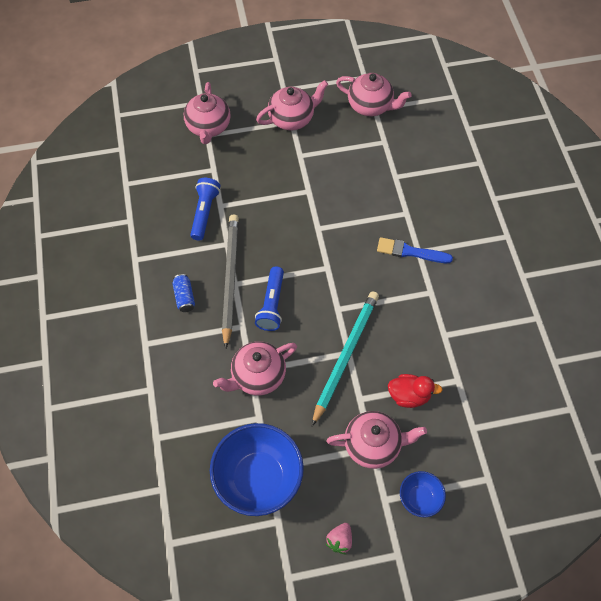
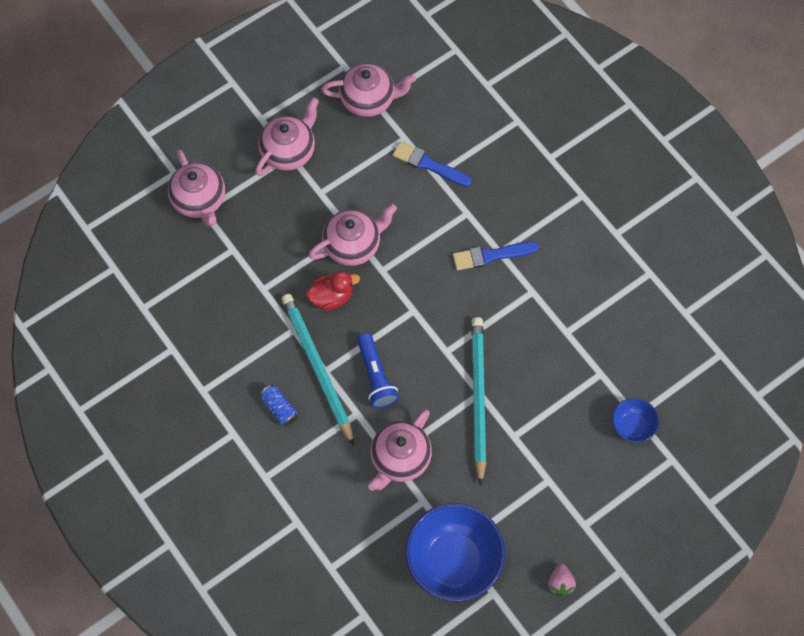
camera: 25 degrees left, 5 degrees up
(204, 212) = (250, 304): blue flashlight -> none
(230, 278) = (317, 367): grey pencil -> turquoise pencil
(373, 445) = (548, 477): pink teapot -> pink teapot (353, 245)
(394, 167) = (429, 164): none -> blue brush
(409, 395) = (560, 411): red duck -> red duck (331, 297)
(419, 498) = (616, 508): blue bowl -> blue bowl (632, 426)

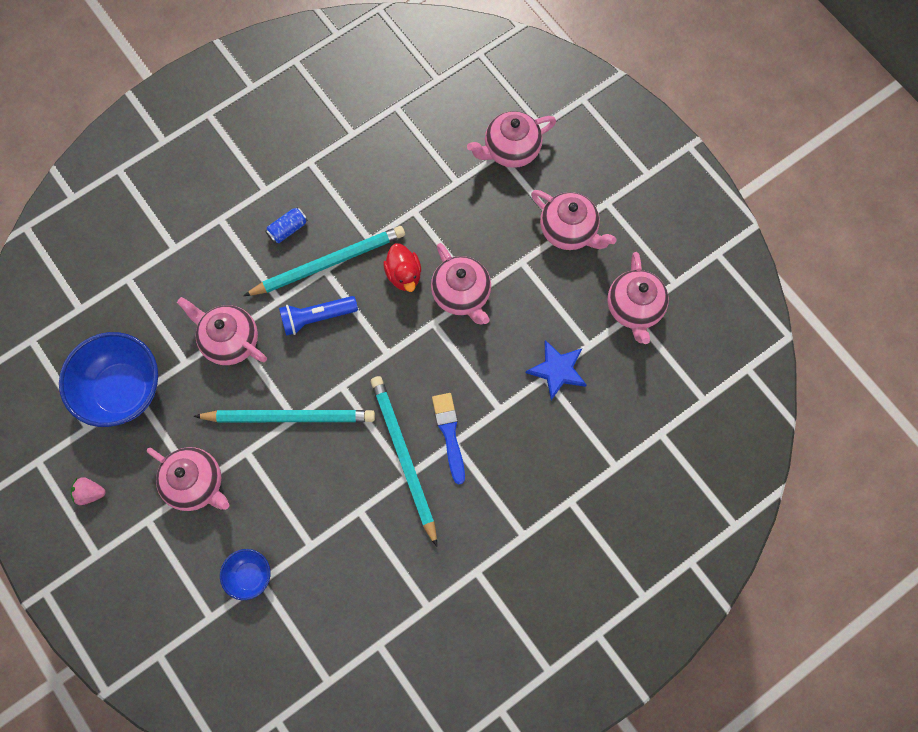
camera: 90 degrees right, 5 degrees up
(429, 164) = (557, 370): blue brush -> blue star
(514, 295) = (403, 457): none -> turquoise pencil
(547, 481) = (196, 484): none -> pink teapot

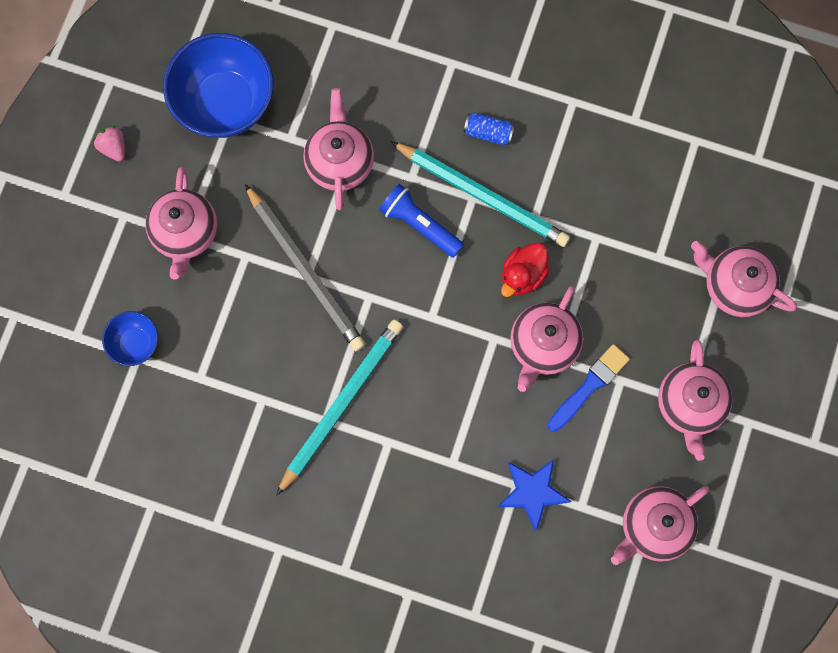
camera: 55 degrees right, 5 degrees up
(290, 417) = (306, 271): turquoise pencil -> grey pencil
(449, 434) = (394, 431): blue brush -> blue brush (589, 386)

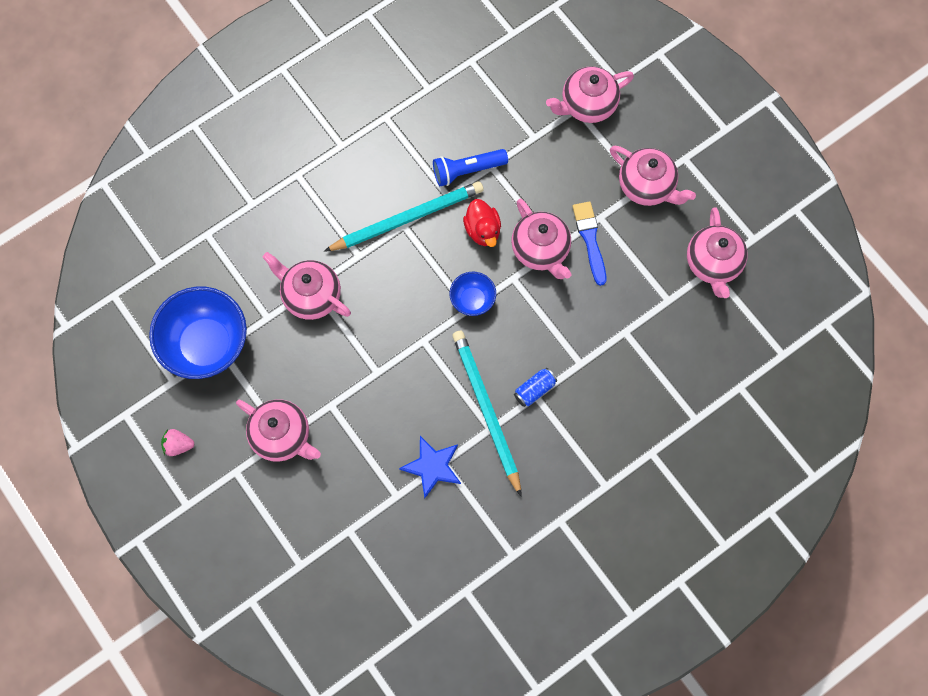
camera: 55 degrees left, 5 degrees down
(135, 343) = (337, 525): blue bowl -> blue bowl (472, 300)
(306, 271) = (373, 371): grey pencil -> none
(419, 224) = (397, 273): blue flashlight -> blue flashlight (467, 170)
(488, 133) = (365, 185): blue can -> blue can (534, 390)
(532, 492) = (637, 325): blue star -> blue star (432, 467)

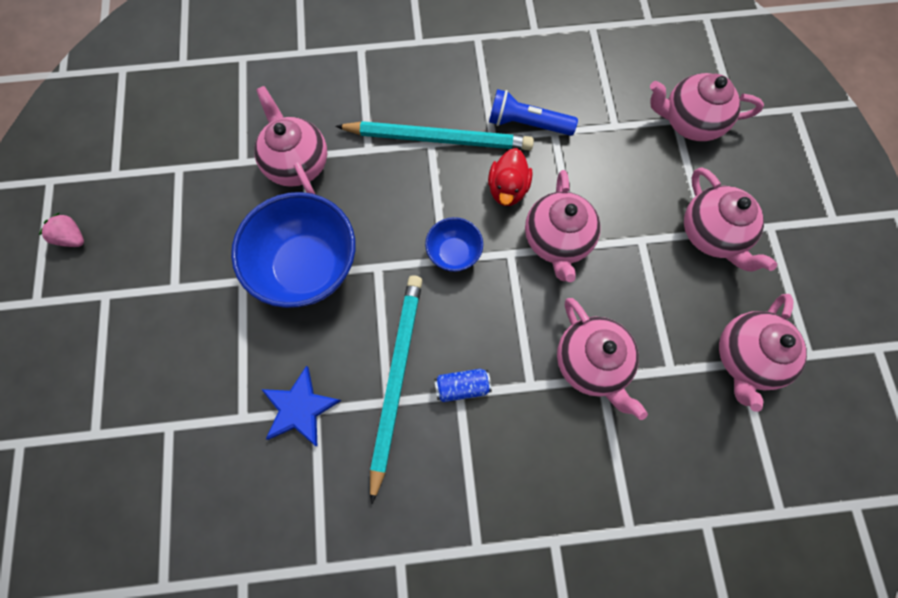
camera: 30 degrees right, 0 degrees up
(206, 345) = (168, 156): blue bowl -> blue bowl (307, 267)
(282, 436) = (173, 285): pink teapot -> pink teapot (591, 363)
(590, 239) = (617, 257): blue brush -> none

